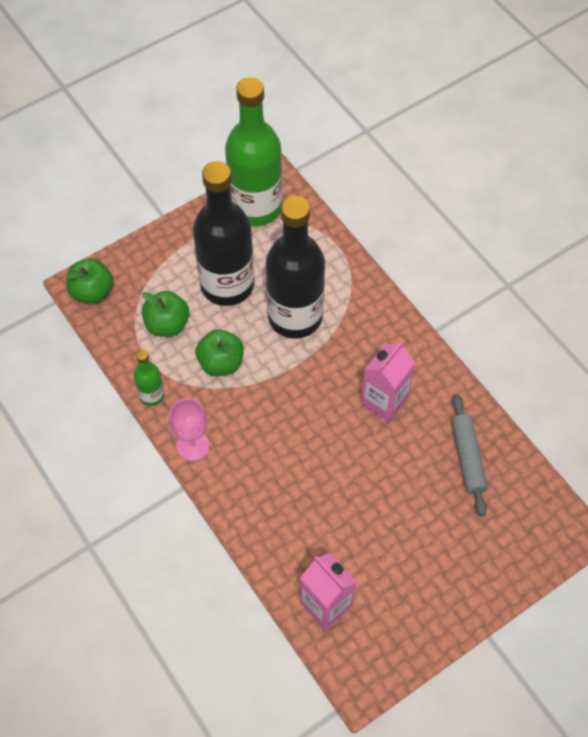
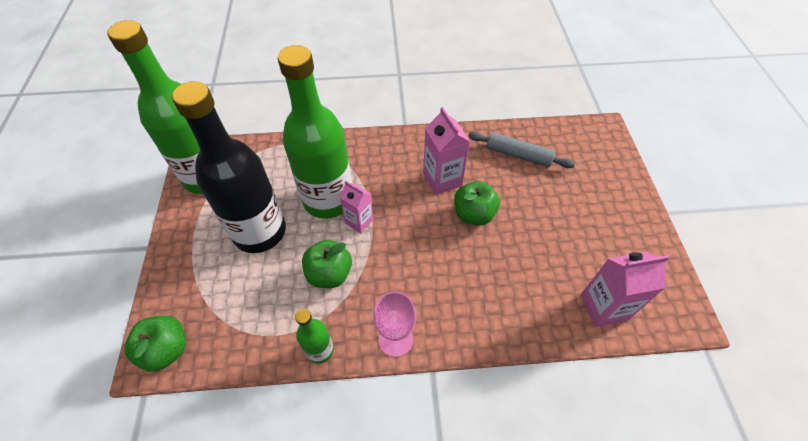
camera: 60 degrees left, 5 degrees down
(167, 324) = (258, 299): green apple -> green apple (473, 214)
(288, 355) = (359, 221): none -> pink carton
(295, 317) = (328, 199): black bottle -> green bottle

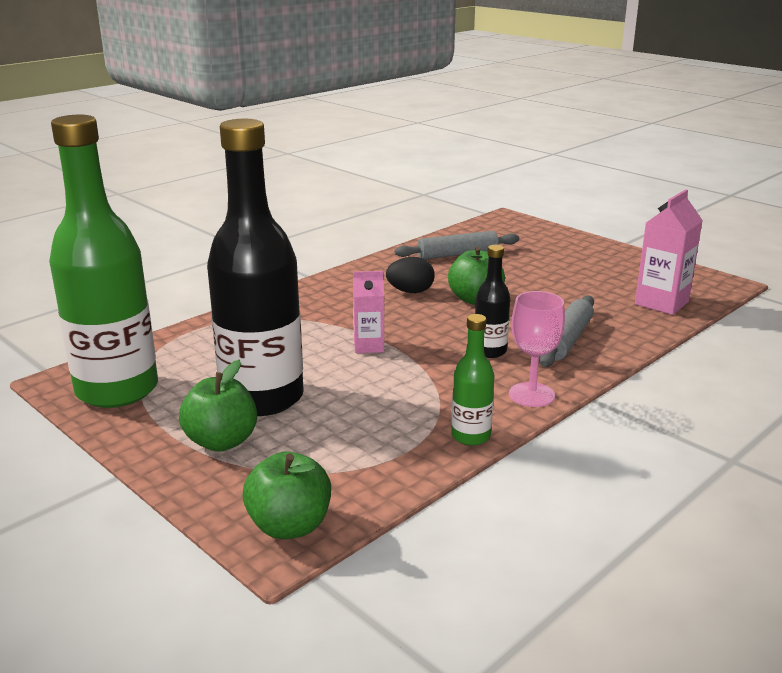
camera: 40 degrees left, 30 degrees down
(328, 199) = (309, 346): green bottle -> none
(329, 274) = (395, 389): green apple -> green apple (221, 441)
(420, 276) = (490, 351): none -> black bottle
(442, 179) = (410, 291): pink carton -> black egg
(483, 300) = (567, 340): none -> grey rolling pin

